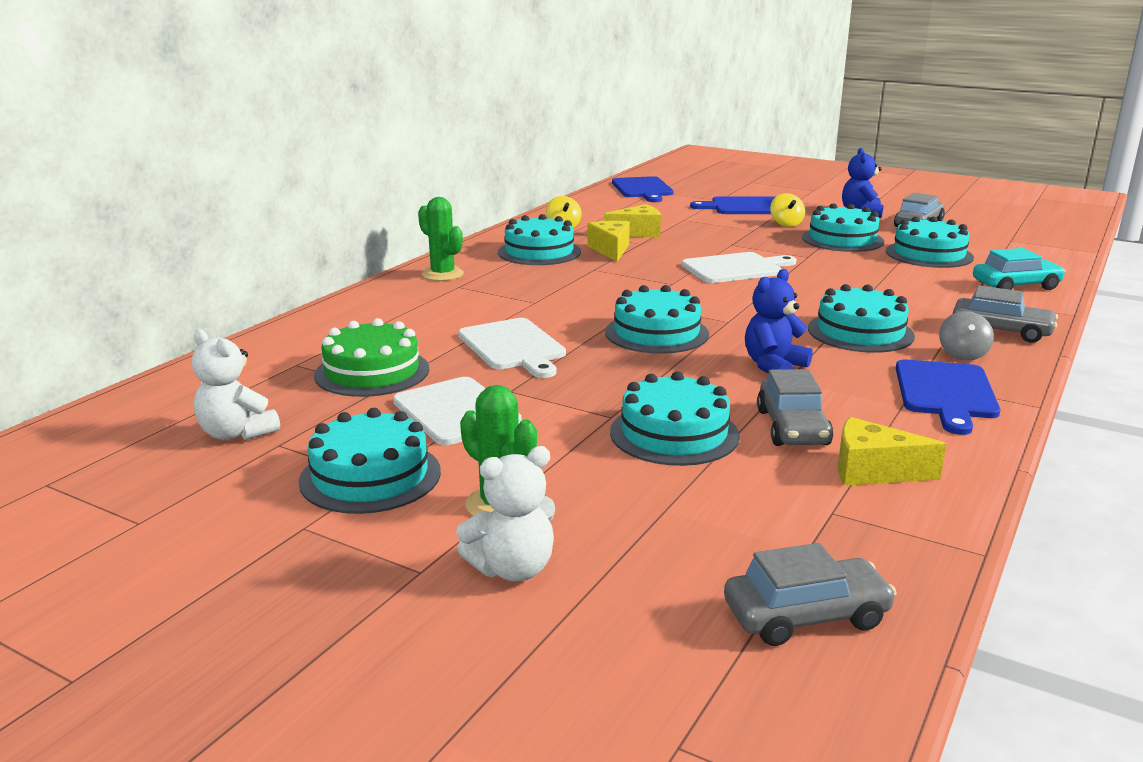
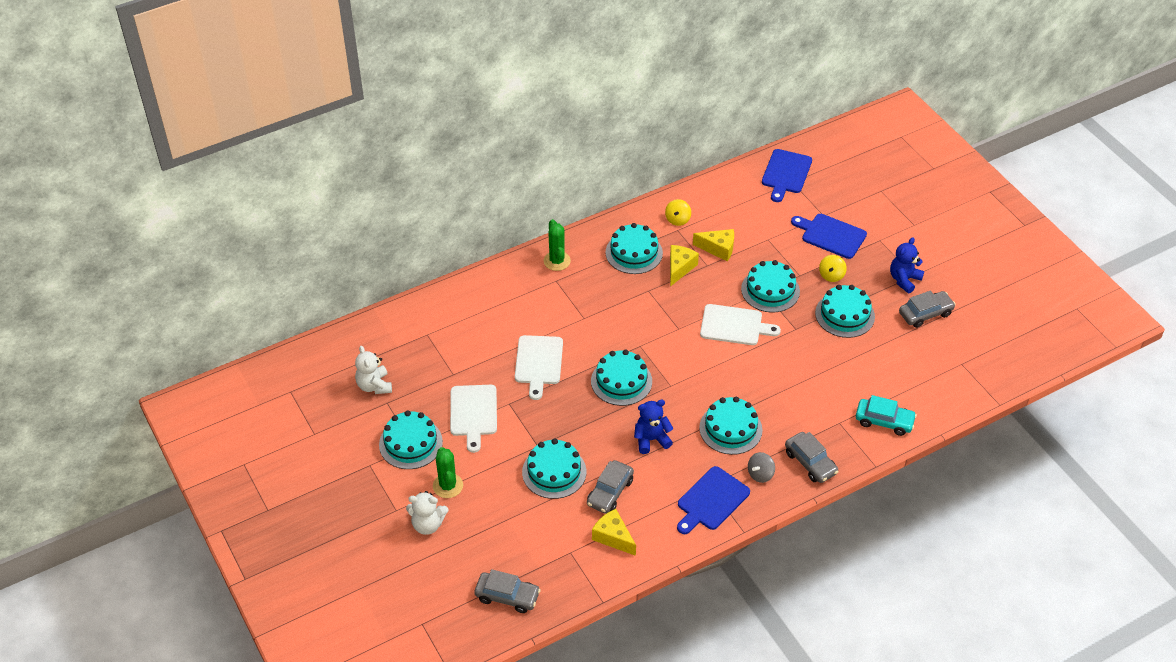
camera: 30 degrees right, 25 degrees up
(372, 372) = (457, 358): green cake -> none
(929, 254) = (879, 359): turquoise cake -> turquoise cake (770, 290)

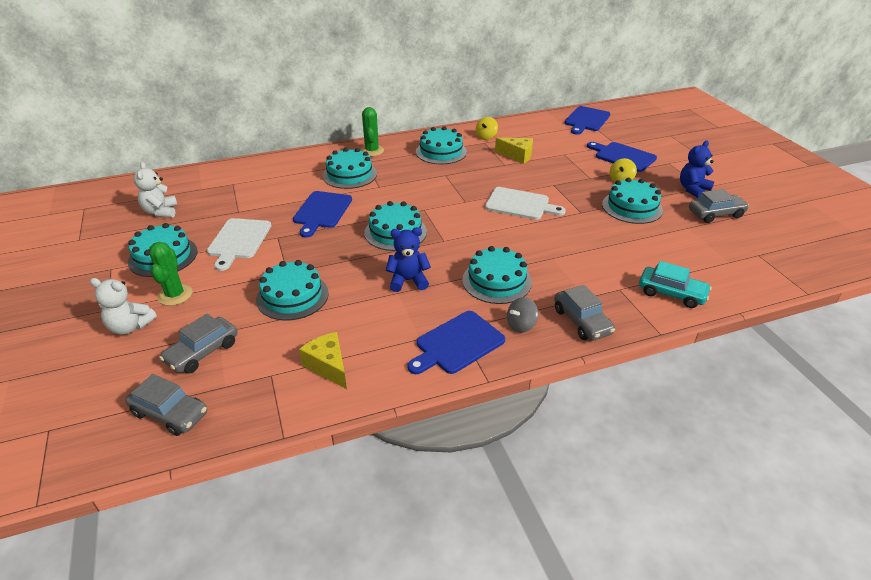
camera: 10 degrees right, 10 degrees down
(538, 363) = (322, 211): white cutting board -> blue cutting board
(610, 492) = (344, 321): grey car -> grey car (202, 352)
(679, 268) = (479, 164): yellow cheese -> none
(770, 290) = (560, 184): turquoise cake -> turquoise cake (349, 174)

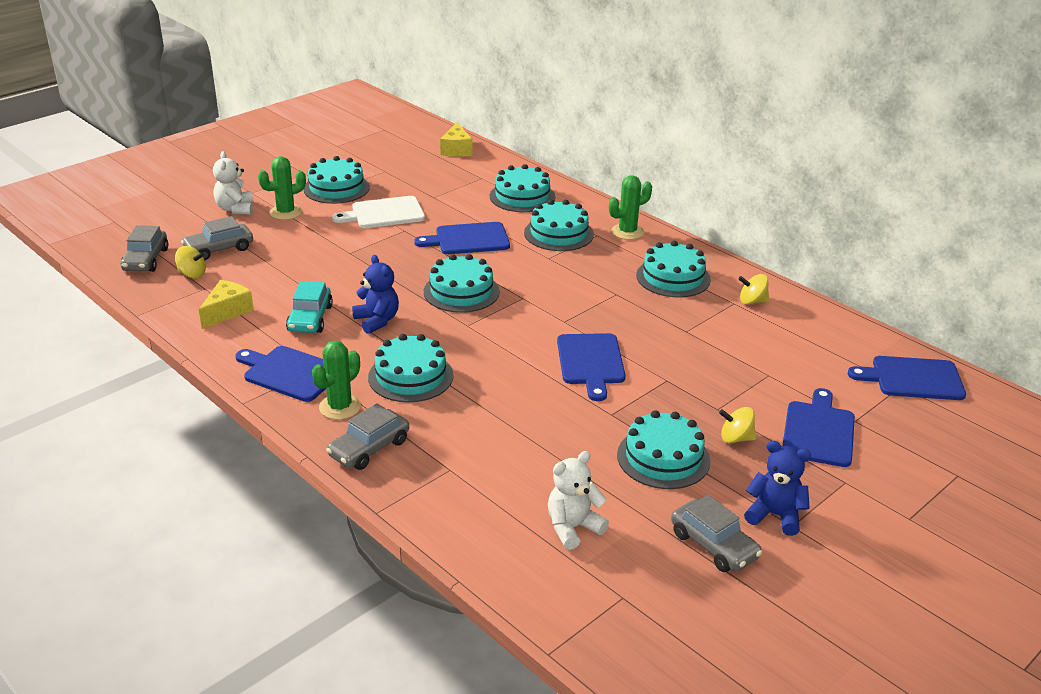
camera: 65 degrees right, 5 degrees down
(161, 212) = (404, 163): white teddy bear -> white teddy bear (573, 528)
(202, 352) = (219, 249): grey car -> grey car turned 45 degrees counterclockwise
(235, 380) = (192, 274): none -> yellow spinning top
(292, 296) = (315, 266): turquoise cake -> turquoise cake (522, 196)
(517, 156) = (722, 336): yellow cheese -> yellow cheese (456, 150)
(520, 204) = (590, 362): white cutting board -> blue cutting board
(521, 325) = (340, 407): grey spinning top -> green cactus
(671, 293) = (467, 514): turquoise car -> turquoise car (310, 318)

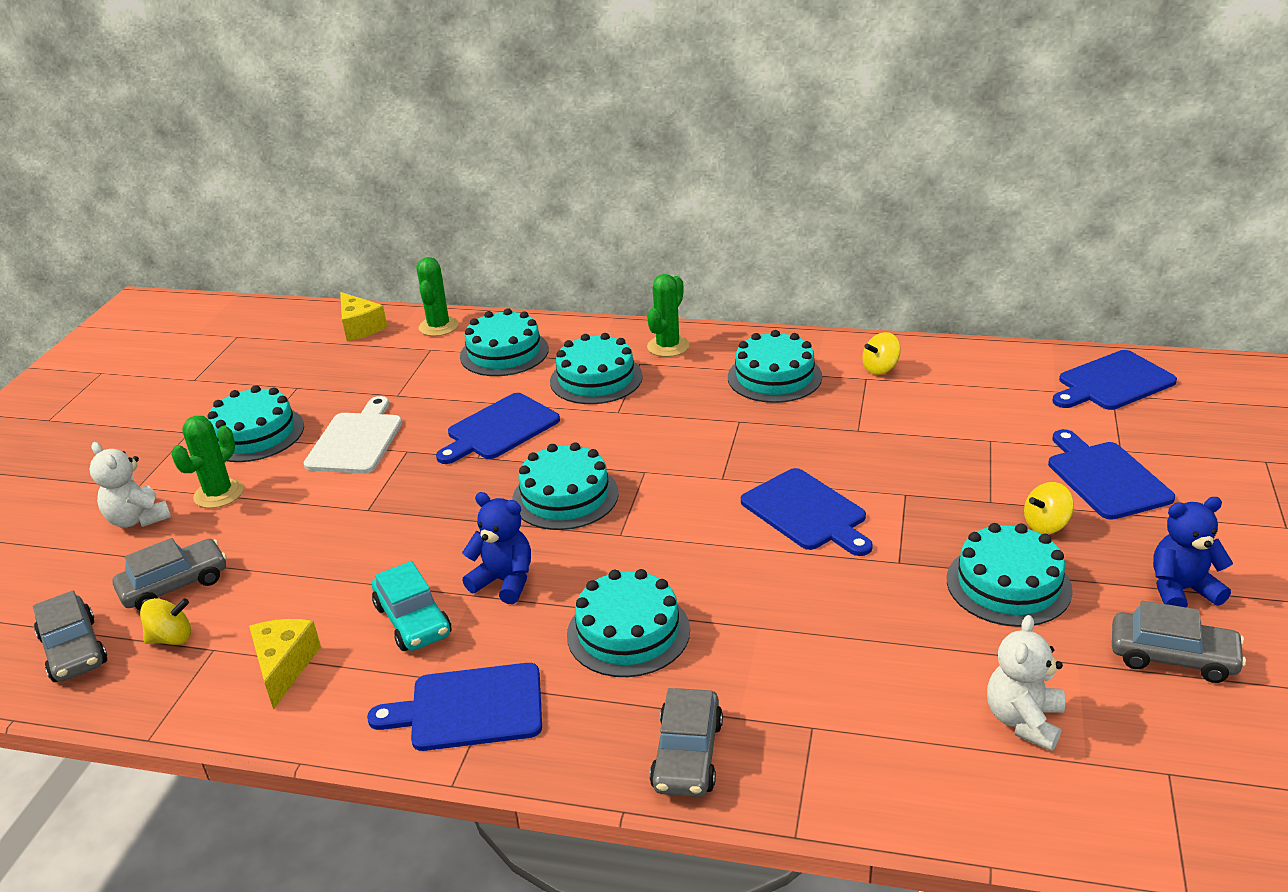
camera: 30 degrees left, 0 degrees up
(219, 249) = (175, 585): grey car -> grey car turned 150 degrees counterclockwise
(340, 407) = (588, 720): green cactus -> green cactus (438, 326)
(384, 213) = (356, 440): white cutting board -> white cutting board turned 150 degrees clockwise

